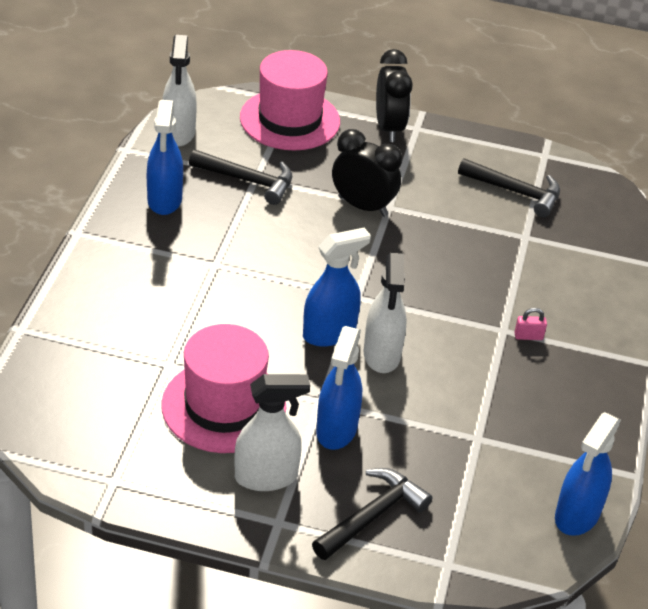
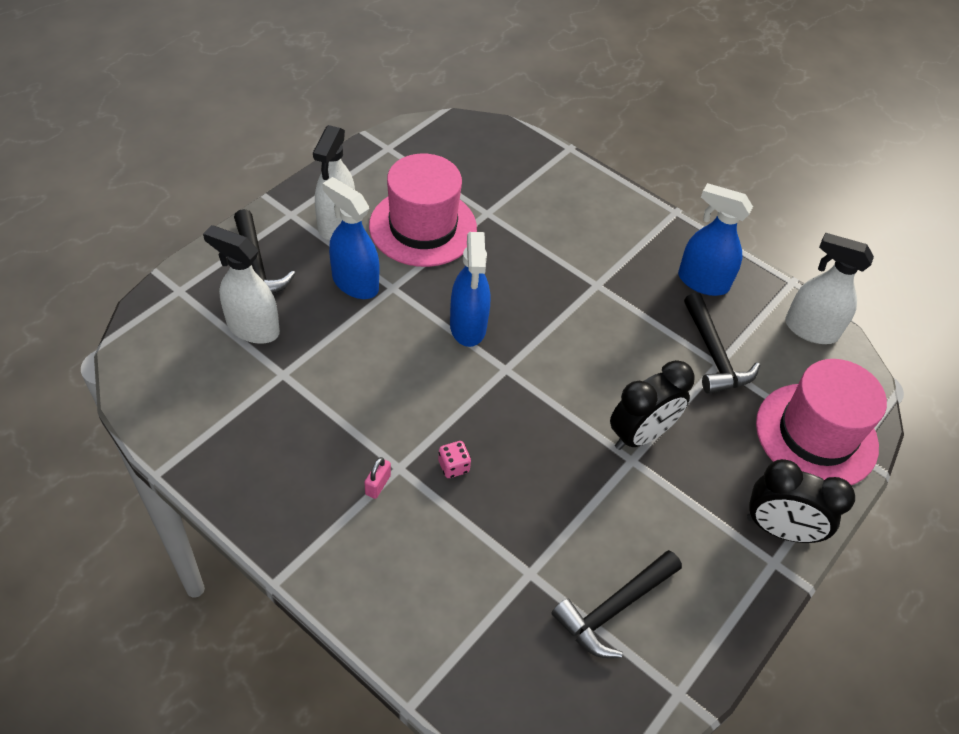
camera: 115 degrees right, 10 degrees up
(248, 181) = (714, 355): black hammer -> black hammer turned 60 degrees counterclockwise
(382, 355) = (420, 352): white spray bottle -> white spray bottle (252, 328)
(476, 299) = (453, 466): none -> pink dice
(577, 515) = (153, 400): blue spray bottle -> none

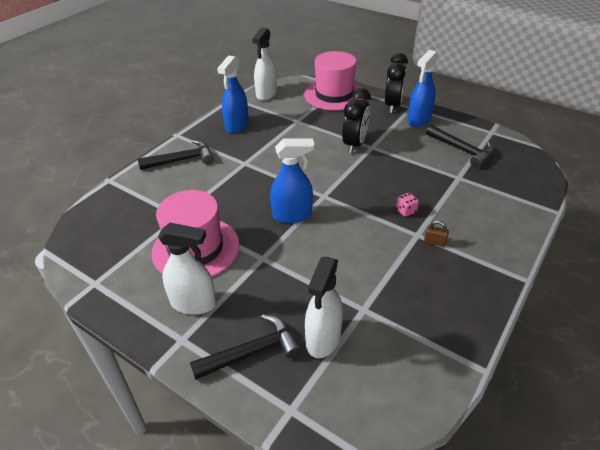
camera: 90 degrees left, 10 degrees down
(355, 283) = (261, 280): blue spray bottle -> blue spray bottle (419, 120)
(378, 485) = (434, 242): pink padlock -> brown padlock
(640, 435) = (354, 144): black clock -> black clock turned 60 degrees clockwise
(714, 355) = (291, 122): black hammer -> black hammer (182, 160)

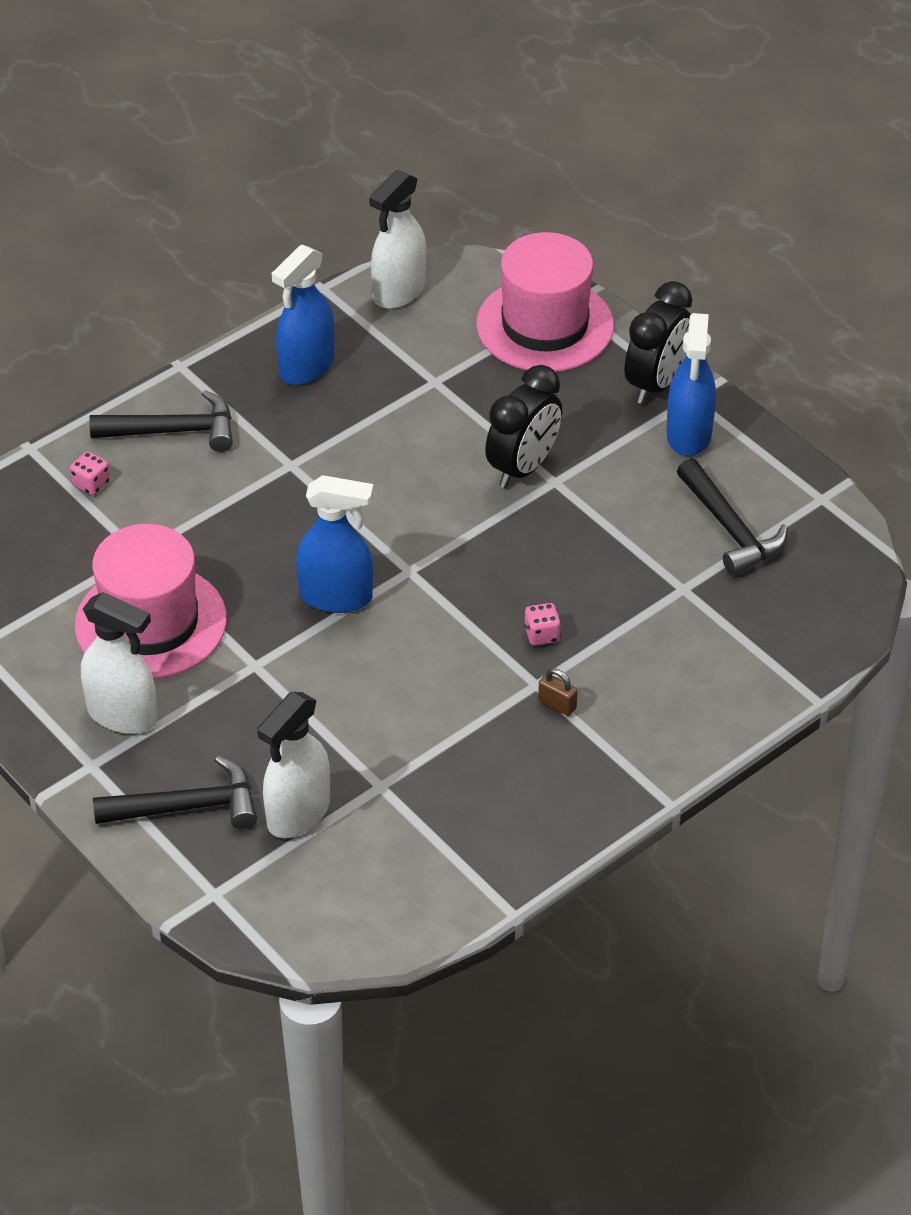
camera: 15 degrees right, 5 degrees up
(145, 189) = (91, 484): none -> pink dice
(419, 120) = (689, 435): blue spray bottle -> blue spray bottle turned 45 degrees counterclockwise

